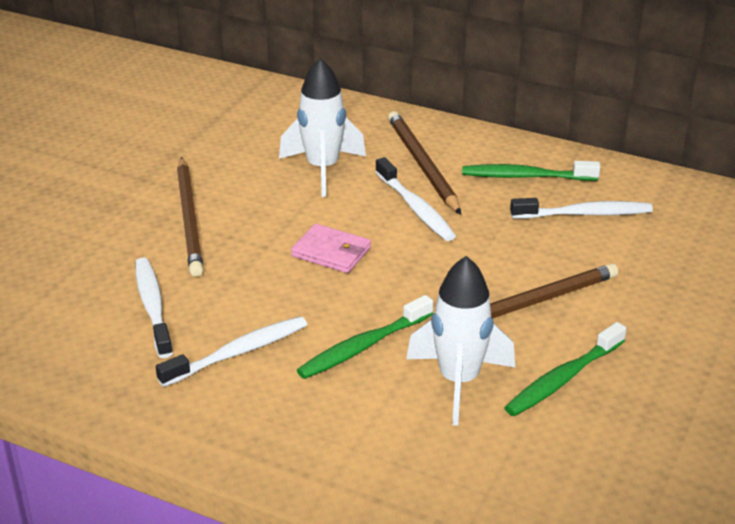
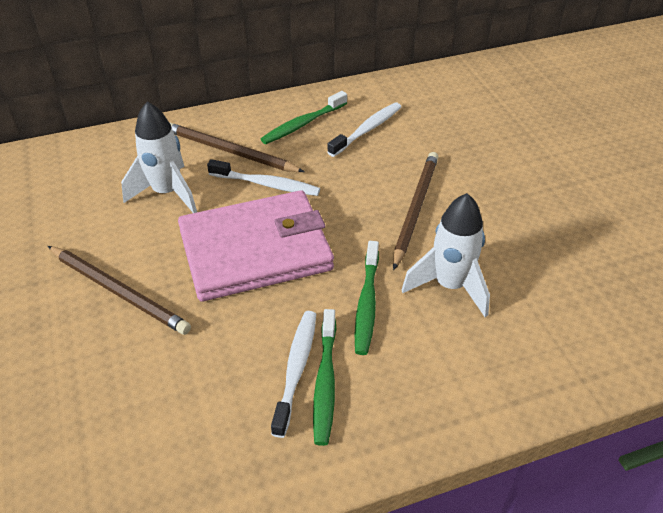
camera: 45 degrees left, 10 degrees up
(153, 307) = (187, 380): white toothbrush -> none
(331, 252) = (256, 250): pink wallet -> pink wallet, size x2.39
(563, 378) = (496, 242): green toothbrush -> green toothbrush (325, 382)

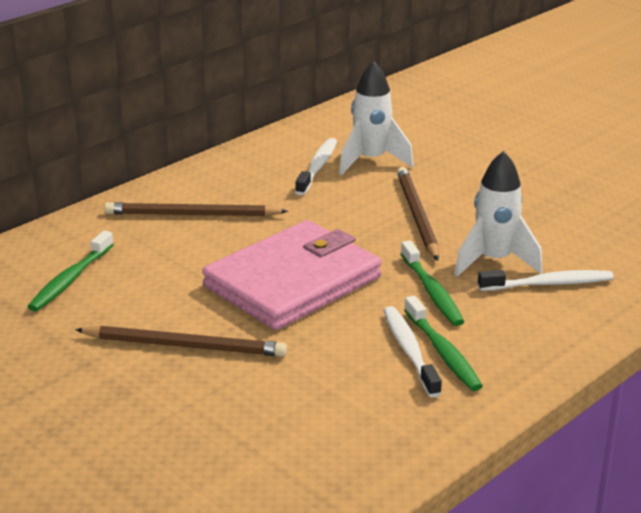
camera: 25 degrees left, 15 degrees down
(167, 193) = (158, 262): white rocket -> white rocket (371, 161)
(266, 184) = (256, 231): white toothbrush -> white toothbrush (548, 284)
(303, 124) = (247, 176): green toothbrush -> green toothbrush (70, 279)

